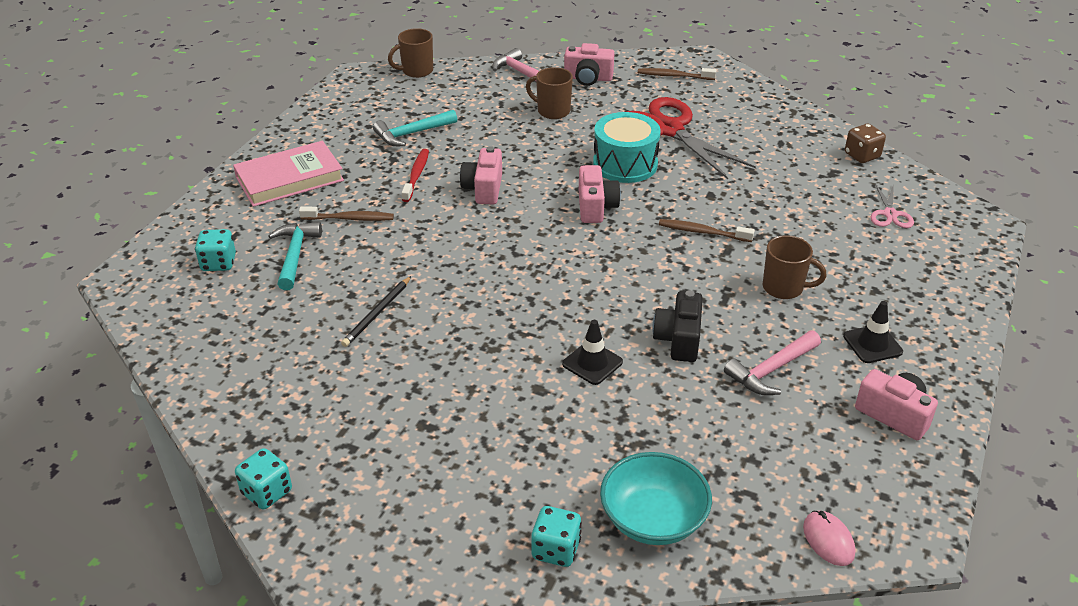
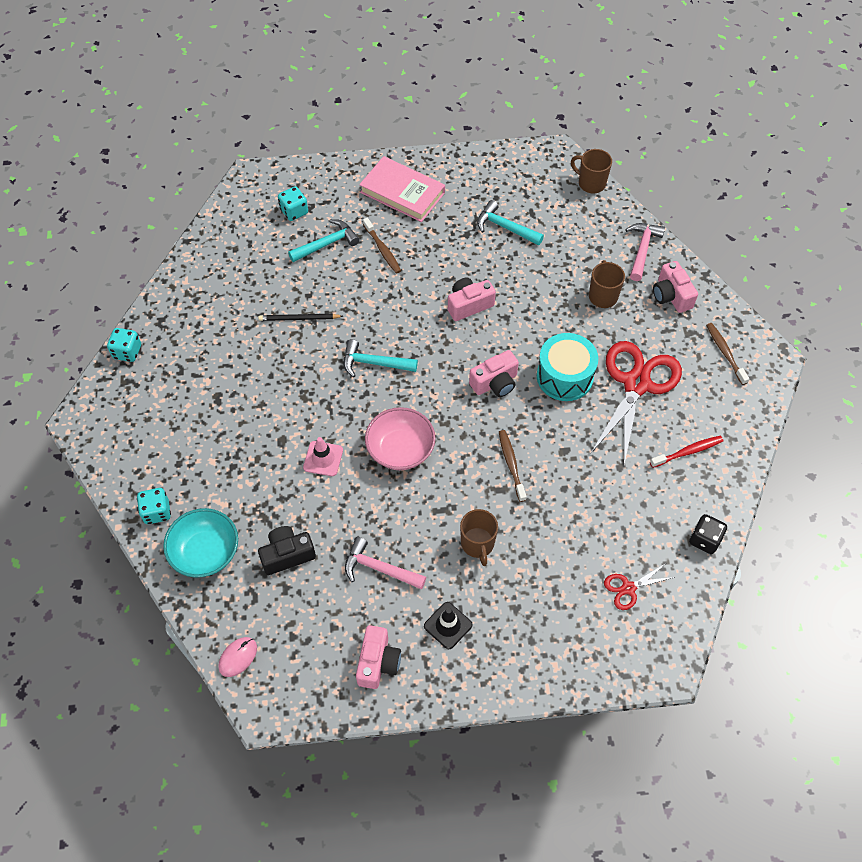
camera: 60 degrees right, 20 degrees up
(416, 176) = (456, 258): red toothbrush -> red toothbrush (687, 452)
(496, 278) = (374, 363): none -> turquoise hammer
(592, 363) = (323, 459): black traffic cone -> pink traffic cone
(626, 299) = (400, 449): none -> pink bowl
(678, 339) = (377, 499): black camera -> black camera (287, 555)
(862, 156) = (704, 540): brown dice -> black dice
(890, 214) = (628, 588): pink scissors -> red scissors

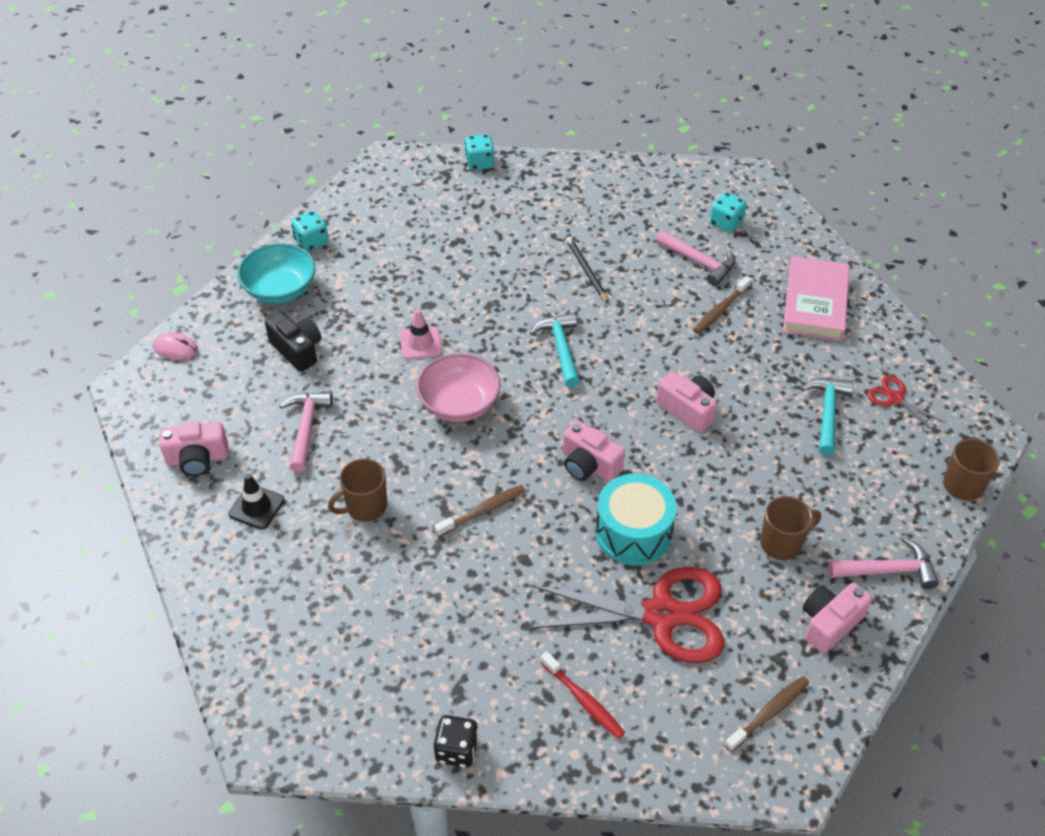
camera: 70 degrees right, 10 degrees down
(327, 244) = (699, 262): turquoise hammer -> pink hammer
(628, 588) = (357, 675): red scissors -> red scissors (895, 398)

